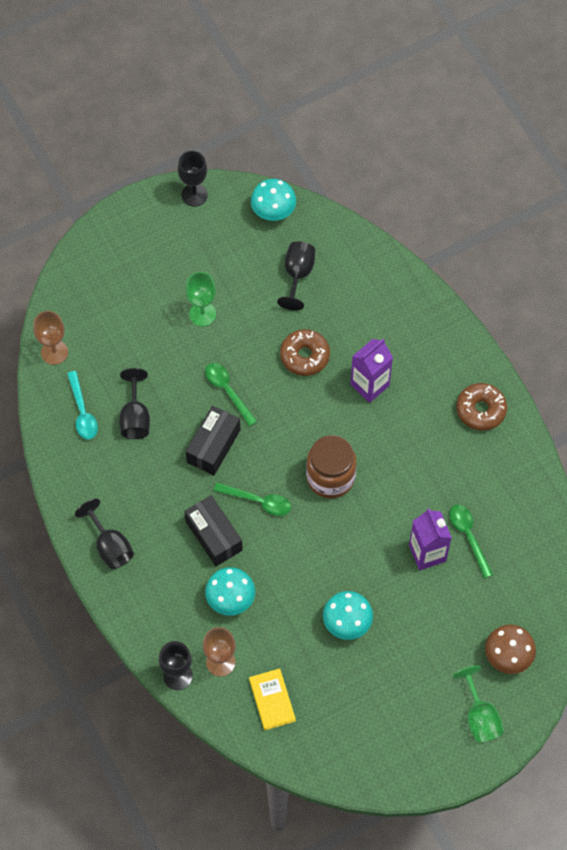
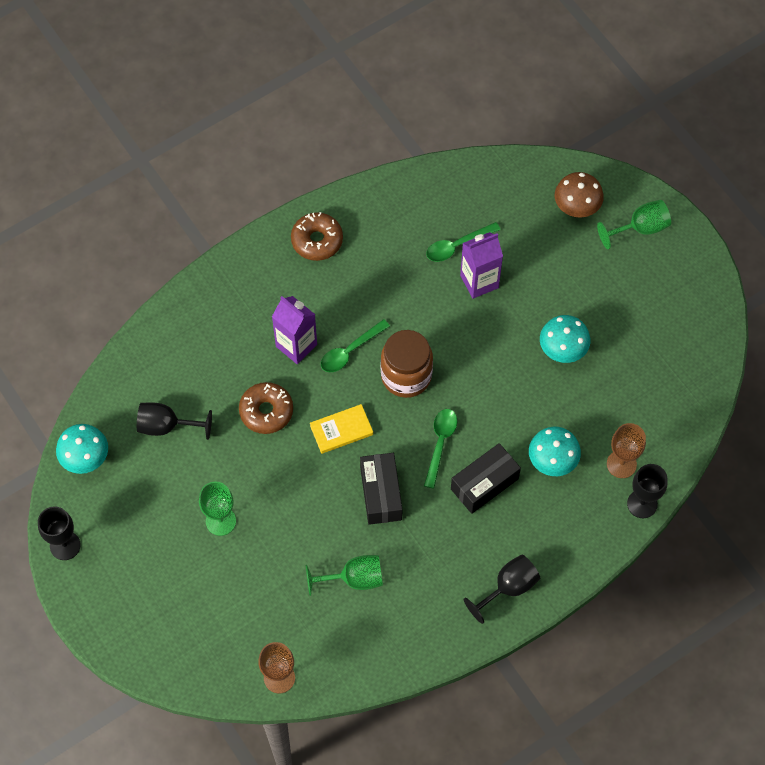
camera: 95 degrees left, 0 degrees up
(82, 412) = (352, 636): turquoise spoon -> none
(135, 417) = (354, 579): black goblet -> green goblet
(213, 446) = (381, 494): black box -> black box turned 60 degrees clockwise
(227, 391) = (314, 486): green spoon -> green spoon (349, 351)
(272, 700) = (653, 412): yellow book -> yellow book (341, 430)

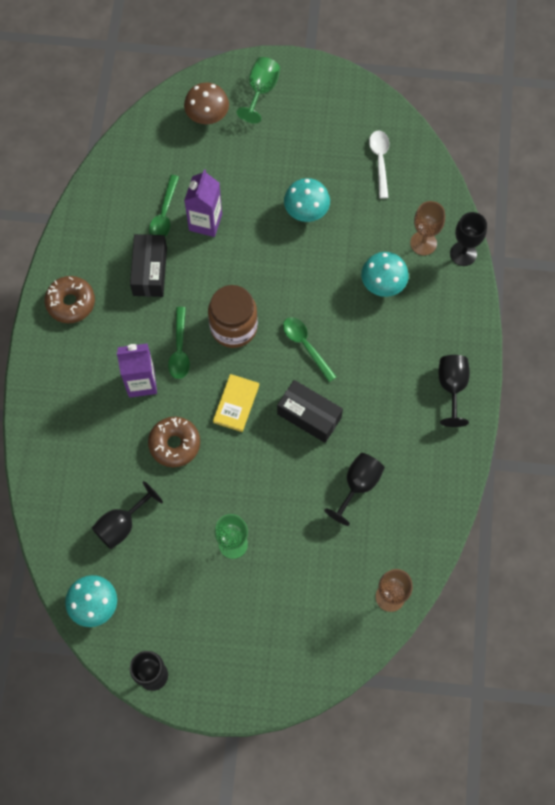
camera: 50 degrees left, 5 degrees up
(354, 579) = (358, 485): green goblet -> black goblet
(484, 483) = (361, 341): black box -> black box (150, 271)
(666, 370) = (380, 160): none -> white spoon

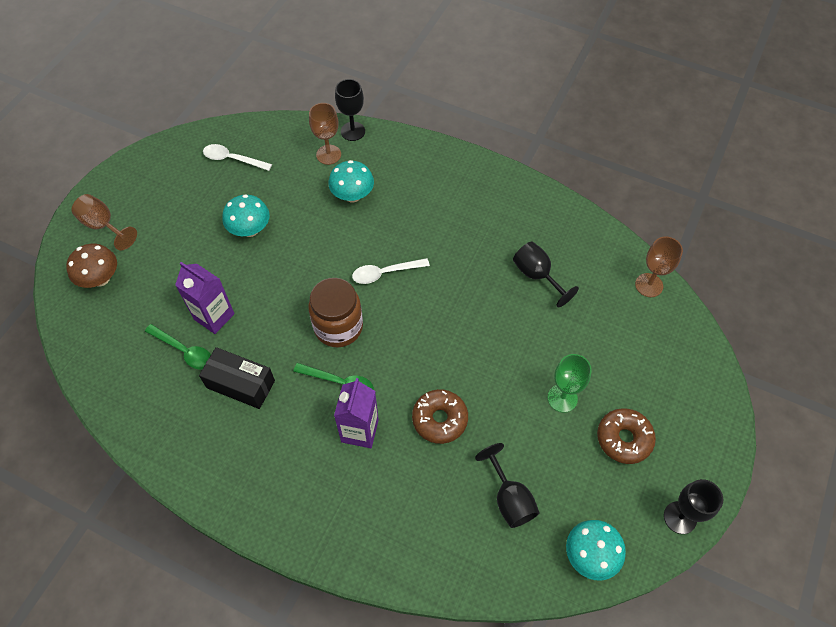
camera: 70 degrees left, 10 degrees down
(71, 303) = (236, 475): brown donut -> brown donut (624, 439)
(236, 404) = (419, 350): yellow book -> none
(261, 91) = (103, 226): green goblet -> brown goblet
(305, 345) = (384, 273): green spoon -> white spoon
(309, 415) = (455, 292): black box -> none
(452, 387) = (471, 178): black goblet -> none

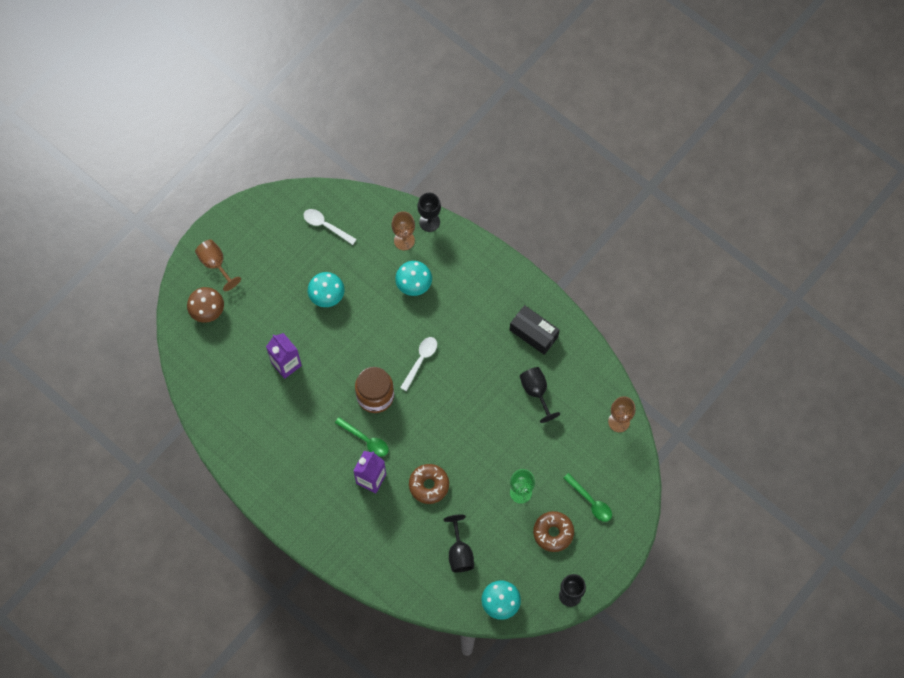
camera: 15 degrees right, 10 degrees up
(184, 351) = (260, 387): green spoon -> green spoon (591, 501)
(240, 384) = (295, 423): black box -> black box (533, 333)
(384, 273) = (421, 360): white spoon -> white spoon turned 120 degrees clockwise

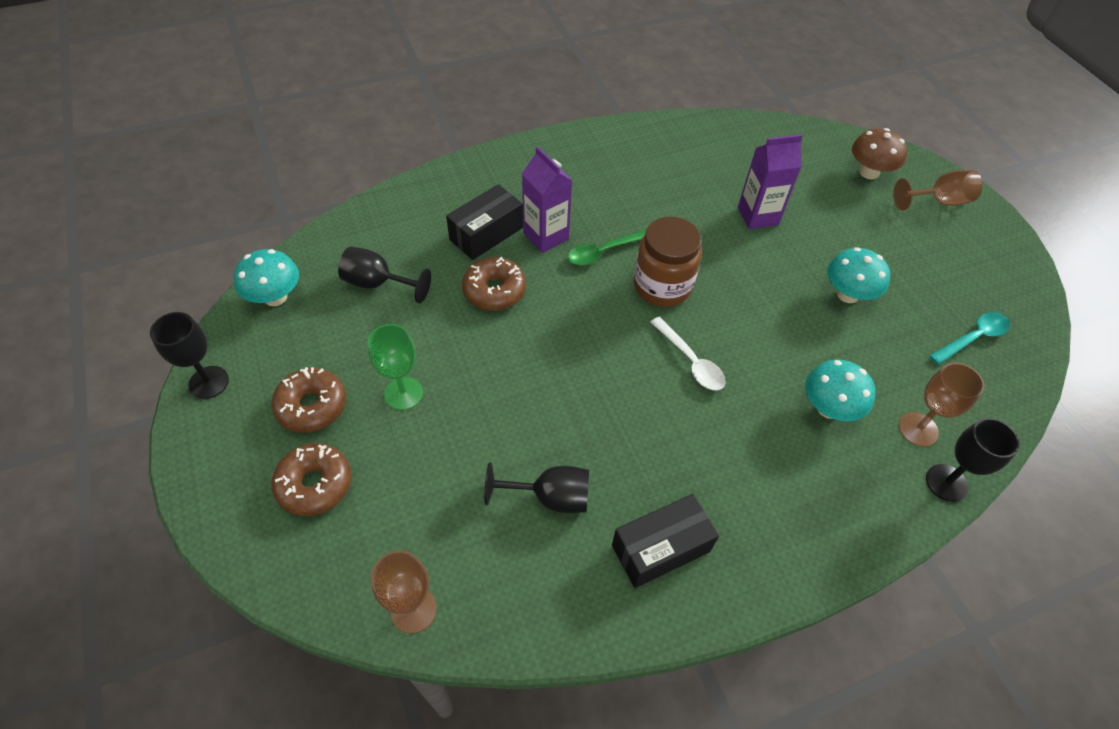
camera: 115 degrees right, 15 degrees down
(325, 225) = (973, 338): white spoon -> turquoise spoon
(388, 514) = (486, 233): none -> black box
(591, 501) = (315, 484): green spoon -> brown donut

